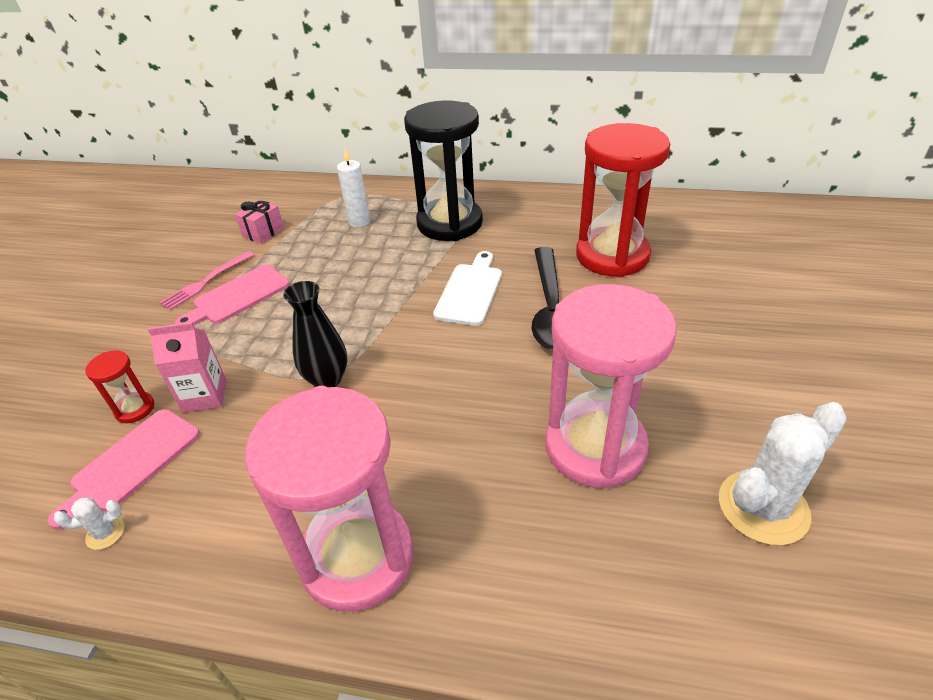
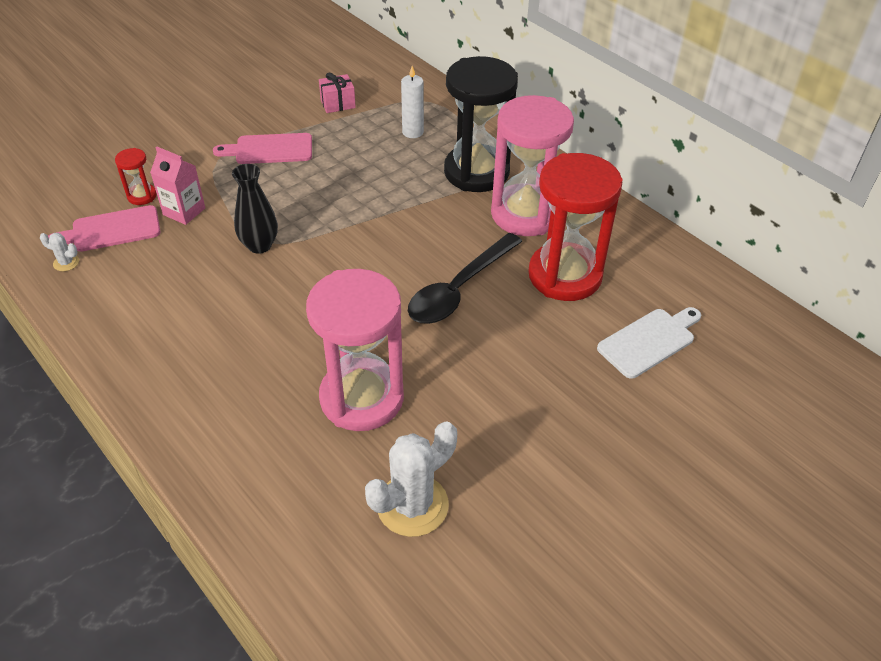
camera: 35 degrees right, 5 degrees up
(205, 282) = (261, 126): pink fork -> none
(357, 557) = (164, 362): pink hourglass -> pink hourglass (525, 214)
(470, 291) = (421, 238): white cutting board -> white cutting board (649, 341)
(763, 507) = (412, 505): white cactus -> white cactus turned 45 degrees counterclockwise

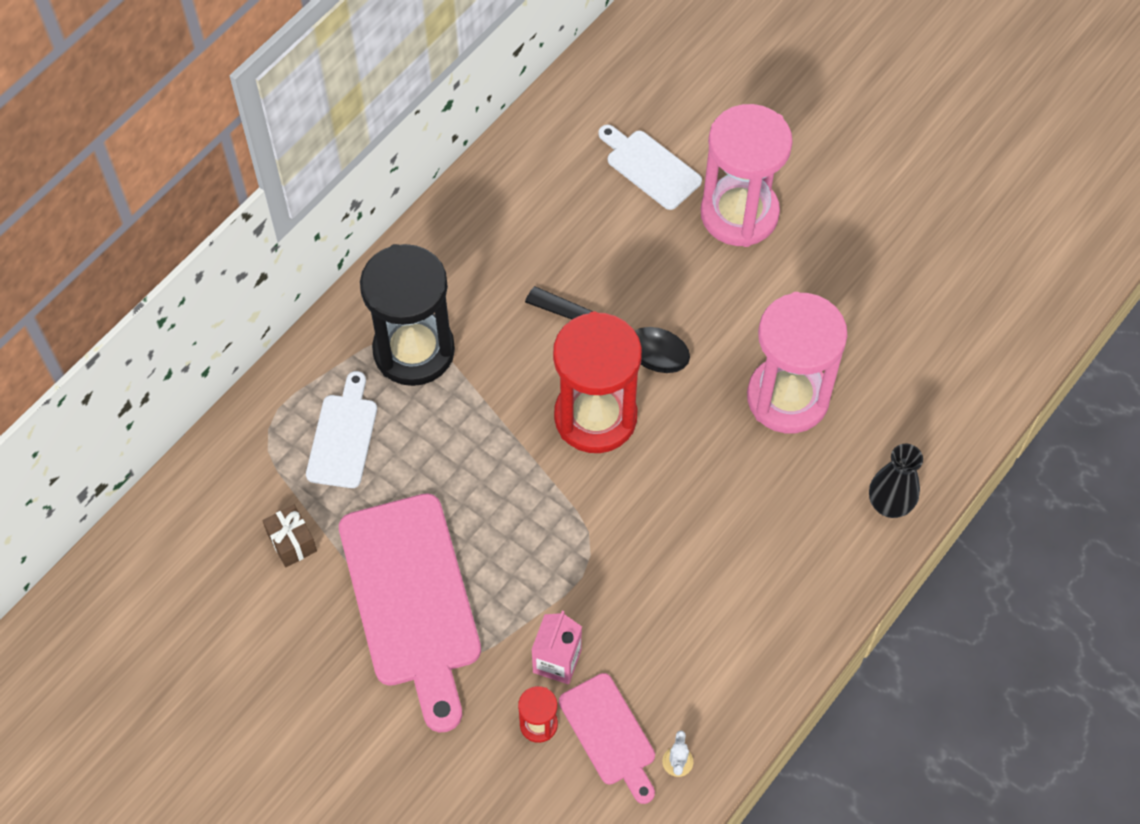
camera: 100 degrees left, 15 degrees up
(259, 245) = (598, 555): black vase -> black vase (889, 504)
(269, 149) = (412, 600): pink cutting board -> pink cutting board, size x1.86
(338, 104) = (292, 542): pink gift -> brown gift
(412, 132) = (343, 436): white candle -> white cutting board
(412, 505) = (890, 333): white cactus -> none
(525, 214) = (482, 291): pink hourglass -> pink hourglass (739, 214)
(565, 275) = (575, 244): red hourglass -> red hourglass (595, 417)

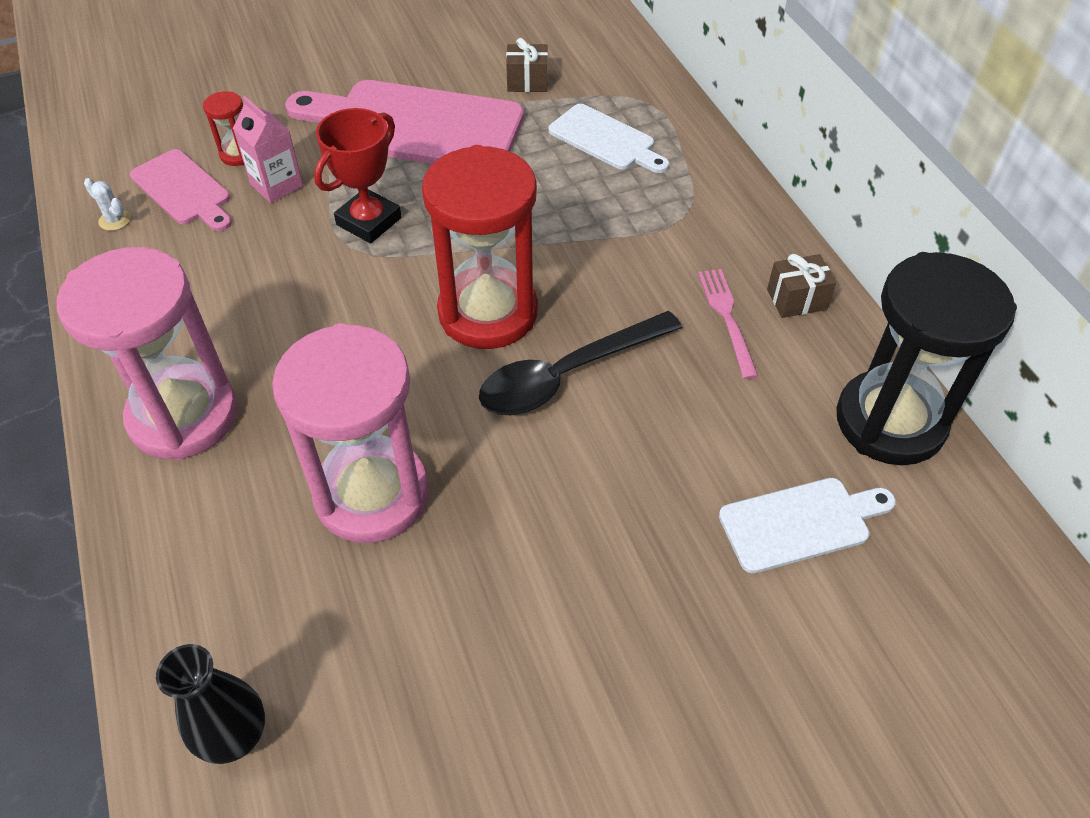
camera: 120 degrees right, 10 degrees down
(414, 351) = (665, 214): black hourglass -> black hourglass (890, 422)
(458, 232) = (796, 299): none -> brown gift
(503, 267) = (726, 317): none -> pink fork
(554, 558) = (369, 221): none -> red trophy
(609, 734) = (183, 190): pink cutting board -> pink cutting board turned 135 degrees counterclockwise
(739, 214) = (668, 588): pink hourglass -> pink hourglass (183, 416)
(889, 504) = (161, 520): black vase -> black vase (235, 736)

